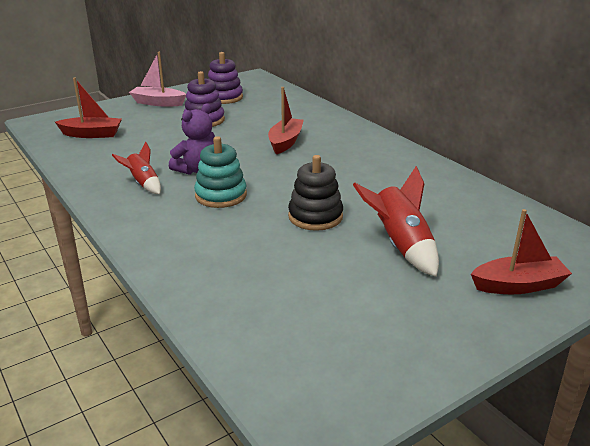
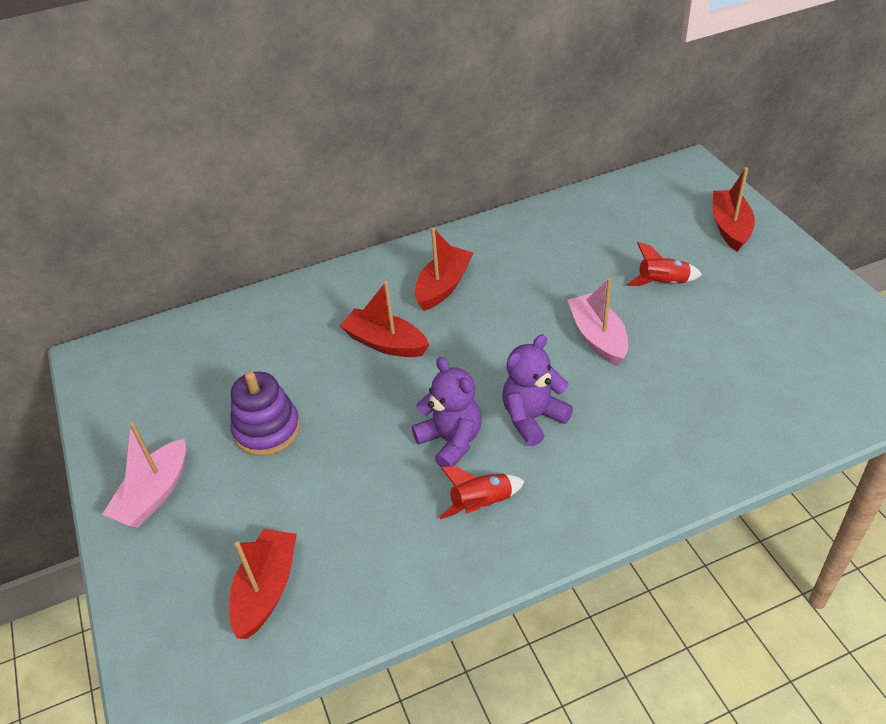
camera: 75 degrees left, 15 degrees up
(221, 195) = (533, 418): turquoise stacking toy -> purple teddy bear
(224, 97) = (176, 401): purple stacking toy -> none
(315, 216) = (598, 337): black stacking toy -> pink boat
(352, 154) = (443, 286): none -> red boat
(401, 245) = (663, 283): red rocket -> red rocket, size x0.62

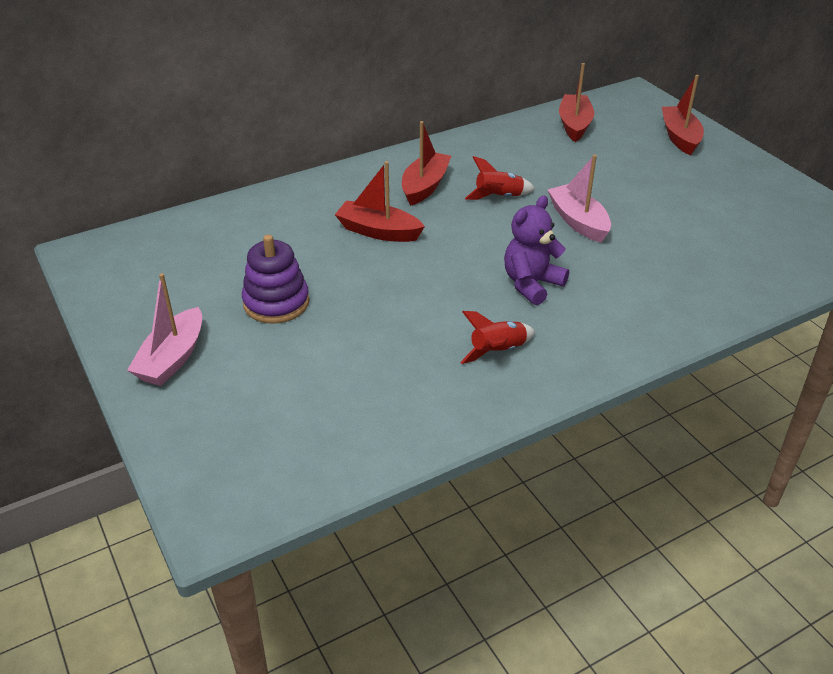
camera: 10 degrees left, 5 degrees down
(266, 589) = (303, 428): red boat -> red boat (574, 125)
(451, 441) = (458, 305): purple teddy bear -> none
(663, 283) = (628, 180): red rocket -> red rocket (499, 197)

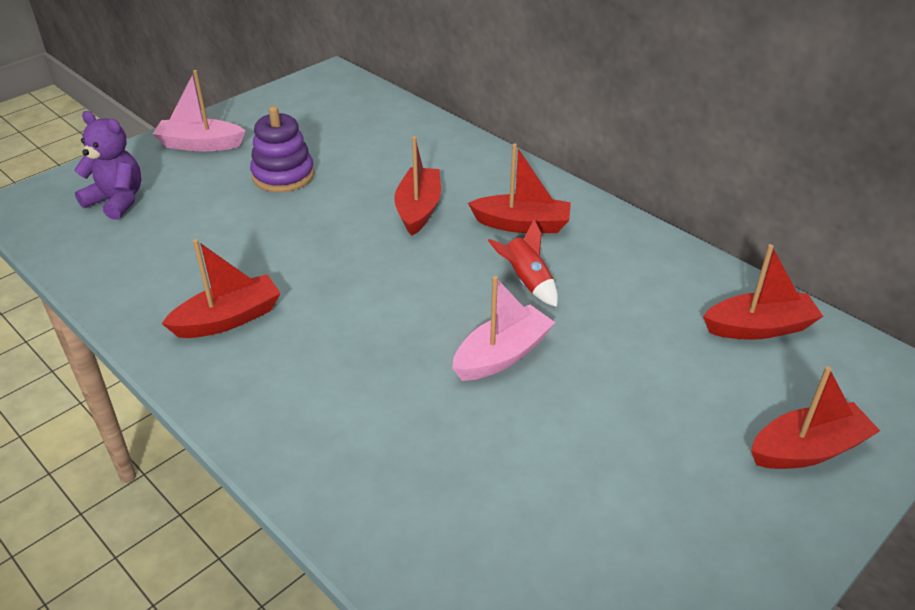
camera: 75 degrees right, 0 degrees up
(498, 351) = (228, 319): red rocket -> red boat
(531, 284) = (353, 329): purple teddy bear -> purple teddy bear (117, 201)

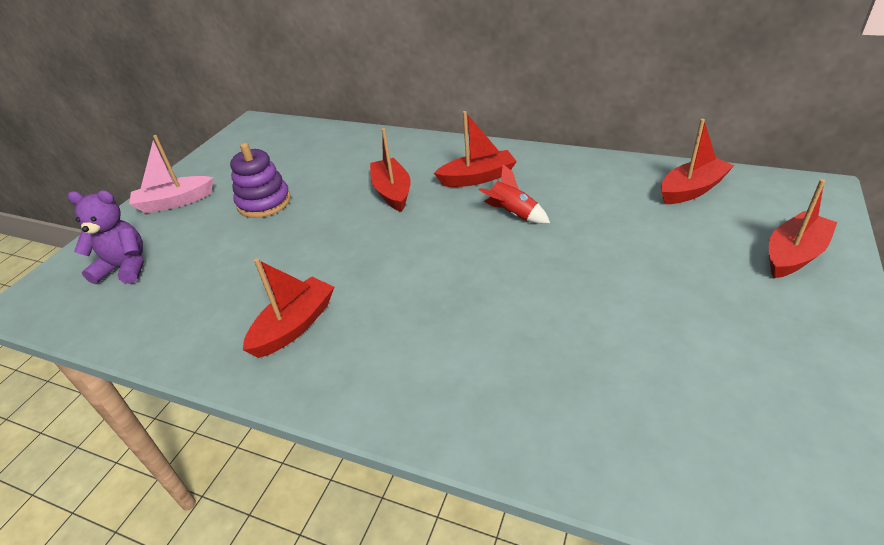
camera: 20 degrees left, 0 degrees up
(502, 355) = (538, 271): pink boat -> none

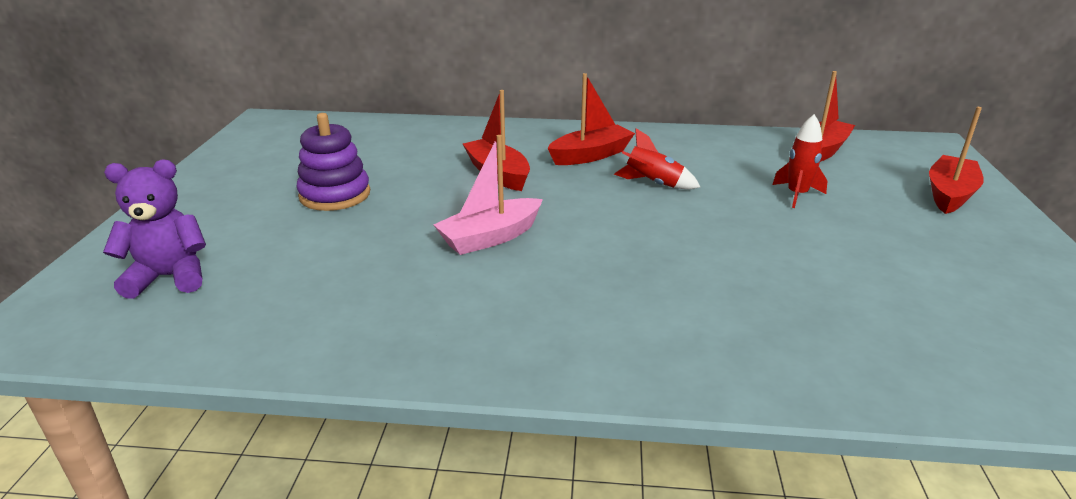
camera: 20 degrees left, 10 degrees down
(174, 202) = (202, 203): pink boat -> pink boat (490, 237)
(294, 326) = (460, 309): red boat -> none
(636, 240) = (797, 195): none -> red rocket

